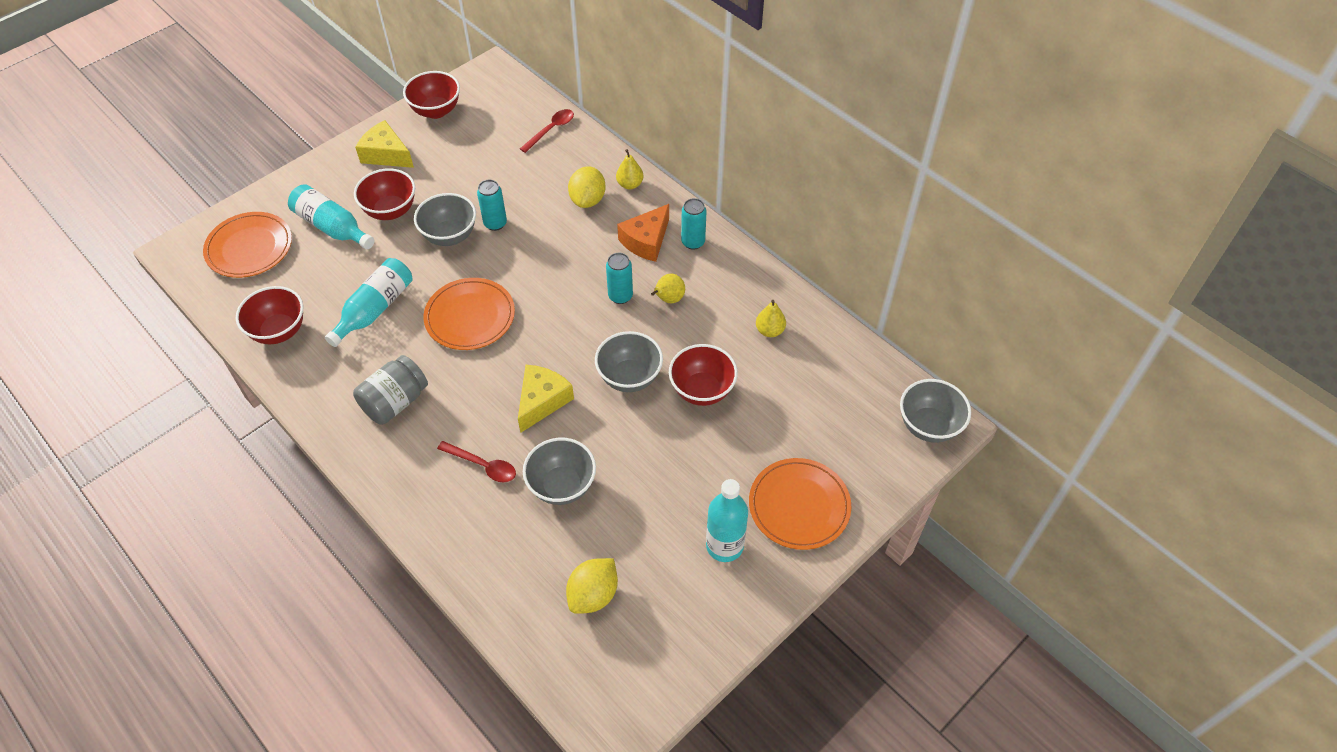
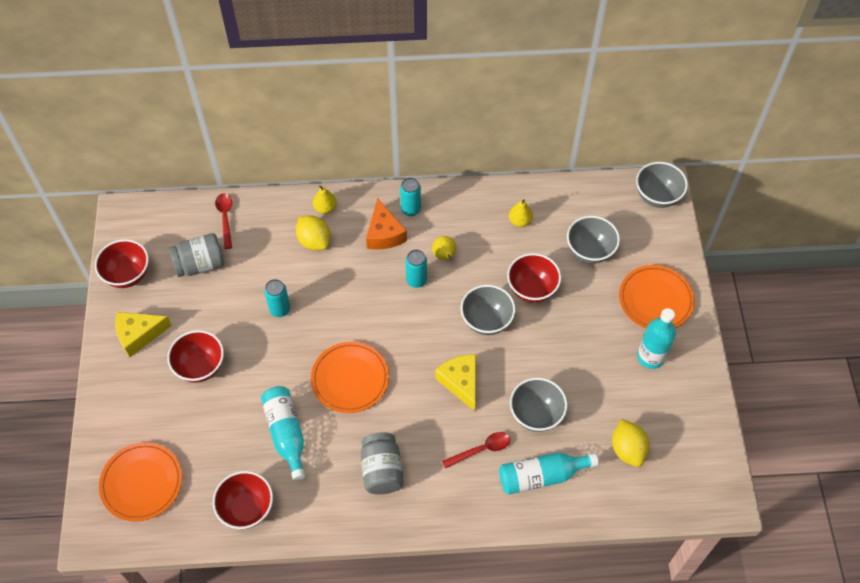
camera: 50 degrees left, 5 degrees up
(332, 227) = (178, 415): turquoise bottle -> turquoise bottle (542, 476)
(450, 236) = (263, 344): grey bowl -> grey bowl (590, 251)
(489, 145) = (200, 264): none -> grey jar

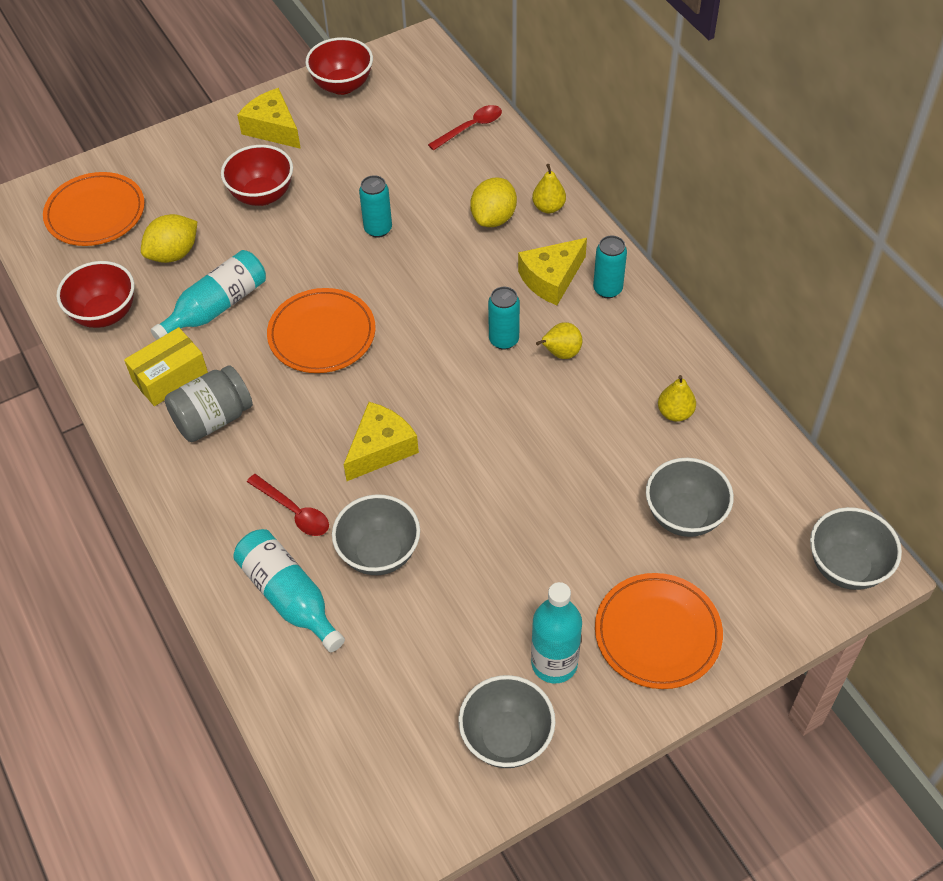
camera: 65 degrees right, 5 degrees down
(200, 264) = (394, 135): grey jar -> none
(330, 485) = (170, 377): none -> yellow box
(384, 234) = (551, 279): orange cheese -> yellow cheese
(486, 321) = (490, 439): grey bowl -> grey bowl (506, 738)
(532, 289) = (574, 471): red bowl -> none
(627, 449) = (384, 689): yellow lemon -> yellow lemon (173, 254)

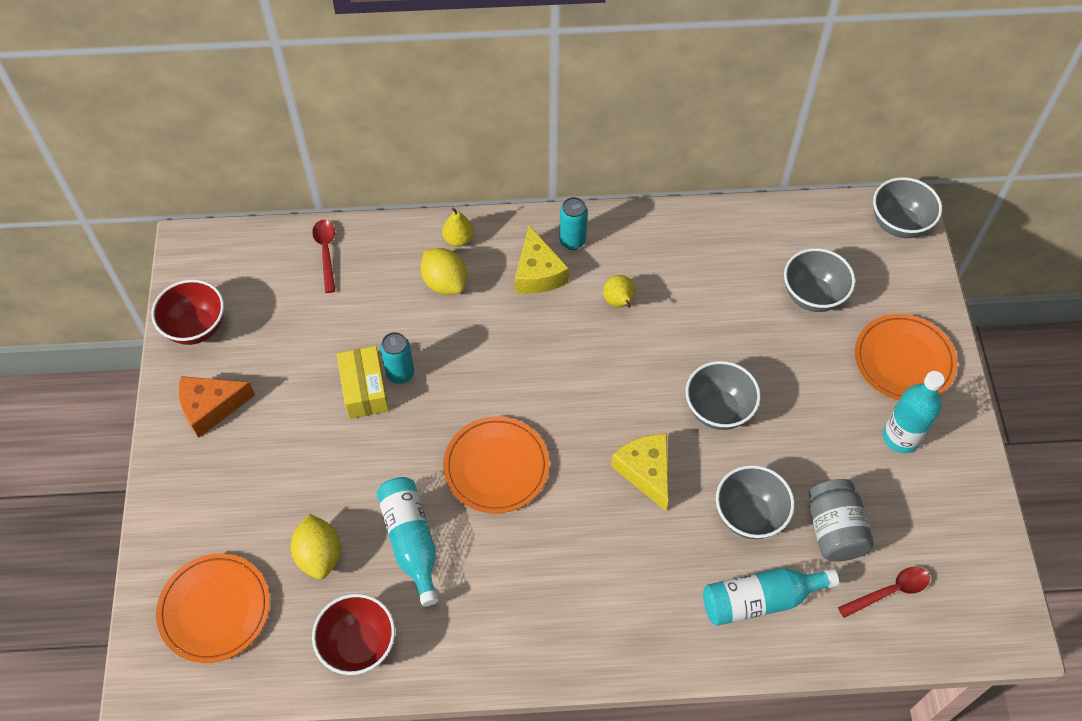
camera: 65 degrees left, 5 degrees up
(170, 377) = (472, 612): yellow box -> yellow box (364, 389)
(213, 419) = (542, 592): grey jar -> grey jar (834, 530)
(262, 195) = (294, 450): red bowl -> none
(273, 128) = (211, 407): yellow cheese -> orange cheese
(294, 511) = (676, 563): red spoon -> red spoon (889, 591)
(504, 340) = (582, 335): turquoise can -> none
(506, 738) = (950, 496): grey bowl -> grey bowl (718, 410)
(675, 413) = (717, 256): yellow pear -> none

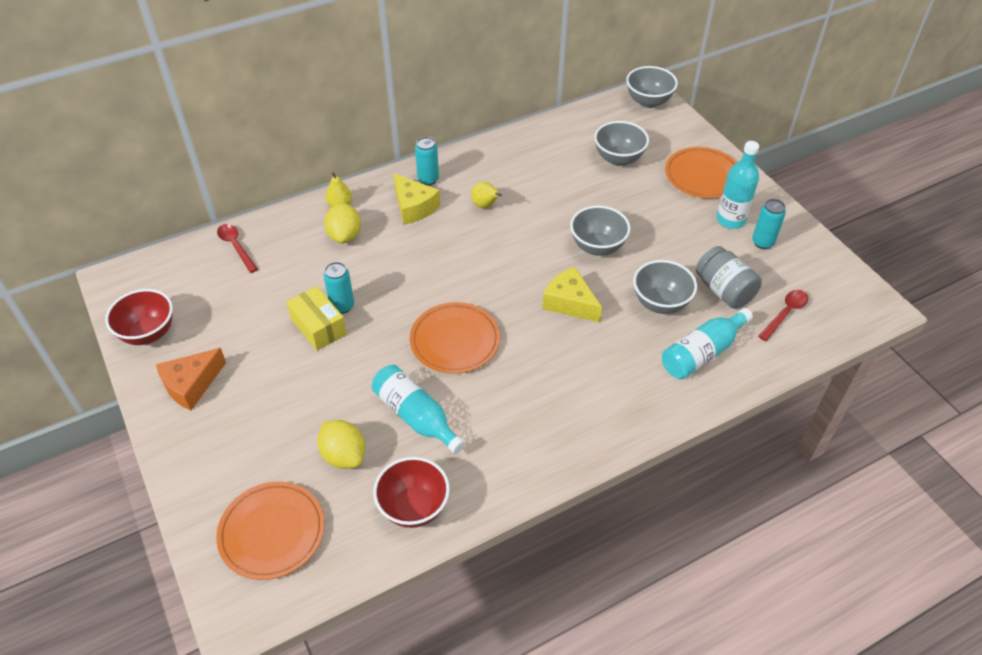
camera: 25 degrees left, 10 degrees down
(445, 283) = (345, 236): yellow lemon -> yellow lemon turned 60 degrees clockwise
(922, 484) = (762, 242): none -> turquoise can

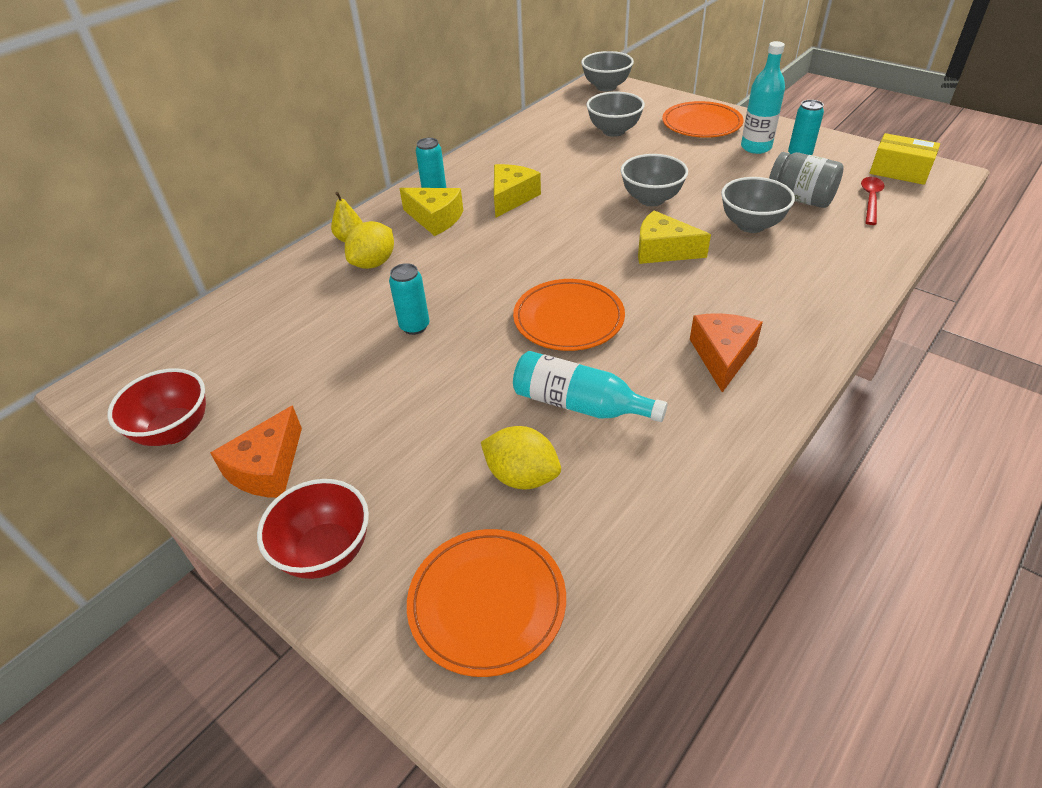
camera: 20 degrees left, 5 degrees down
(236, 247) = (245, 309): red spoon -> none
(318, 326) = (399, 354): yellow box -> yellow box (899, 171)
(345, 236) = (374, 263): yellow lemon -> yellow lemon turned 60 degrees clockwise
(413, 507) = (650, 501): red bowl -> red bowl (326, 552)
(485, 205) = (511, 198): yellow pear -> yellow cheese
(544, 416) = (722, 356): none -> orange cheese
(702, 353) = (827, 252): turquoise bottle -> none

